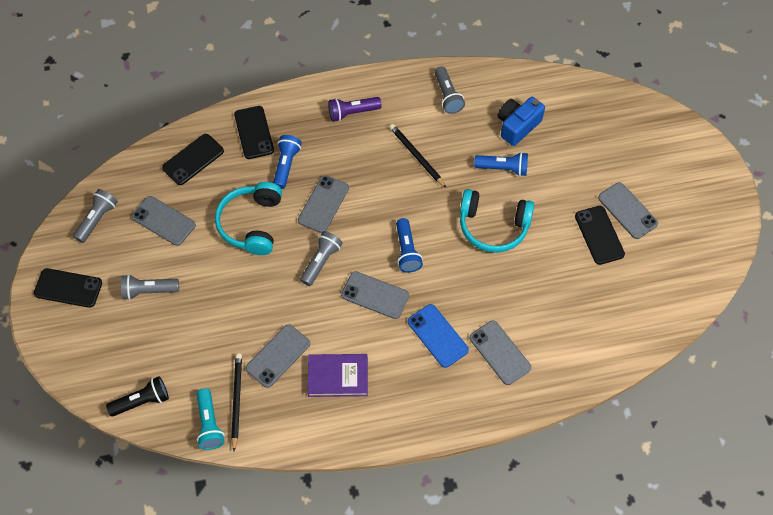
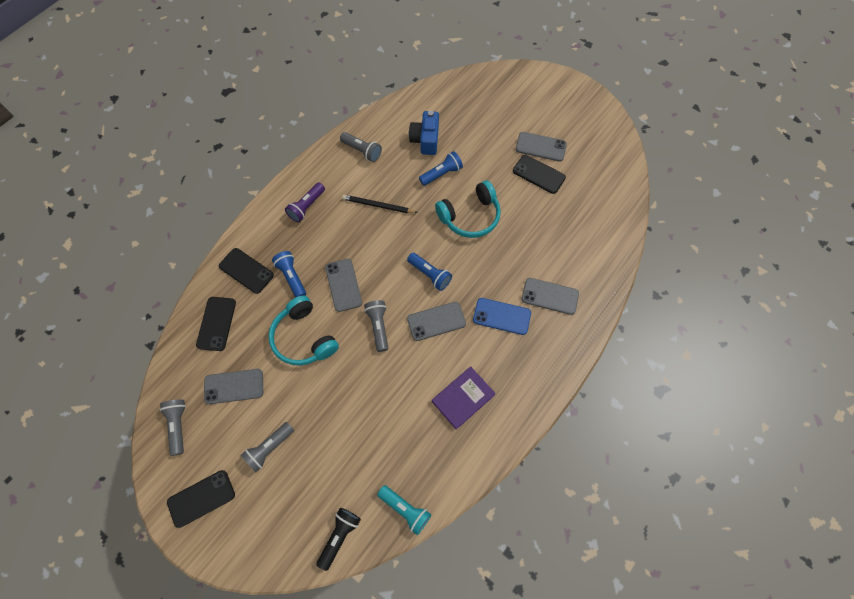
camera: 40 degrees left, 5 degrees up
(236, 400) = (409, 475): black pencil -> none
(278, 356) = (409, 418): grey phone -> none

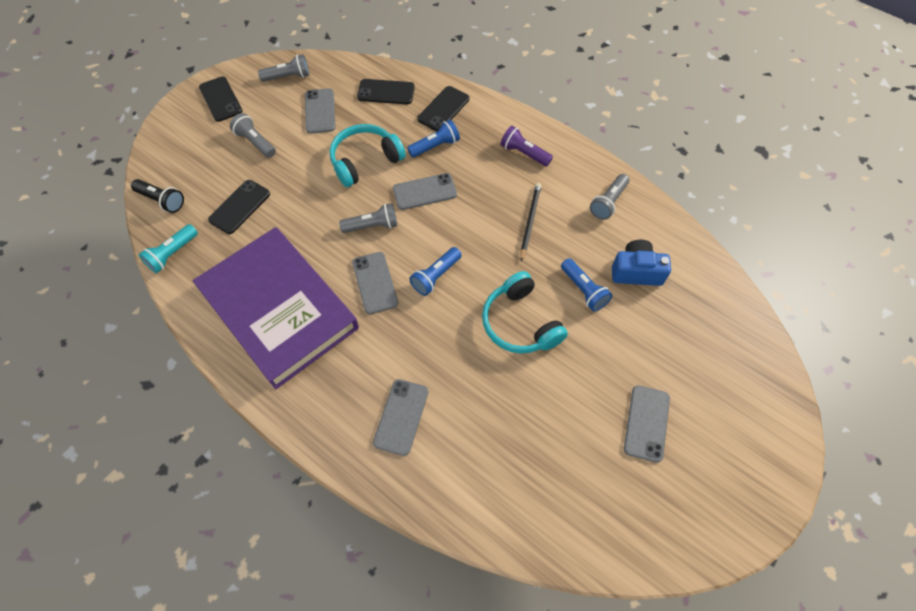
camera: 90 degrees right, 5 degrees down
(463, 398) = (279, 309): purple book -> purple book, size x2.31
(501, 316) = (376, 355): blue phone -> none
(538, 174) = (596, 416): black phone -> black phone (240, 207)

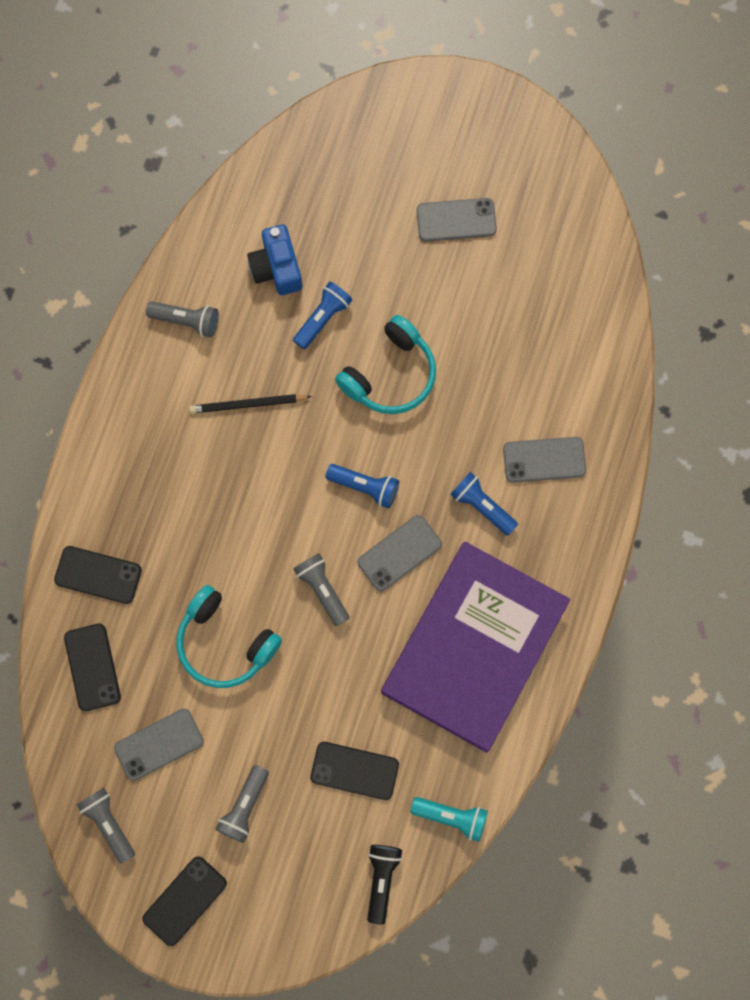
camera: 110 degrees left, 15 degrees up
(424, 192) = (248, 546): grey phone -> none
(435, 146) = (169, 561): blue flashlight -> blue flashlight (482, 506)
(524, 153) = (142, 443): purple flashlight -> none

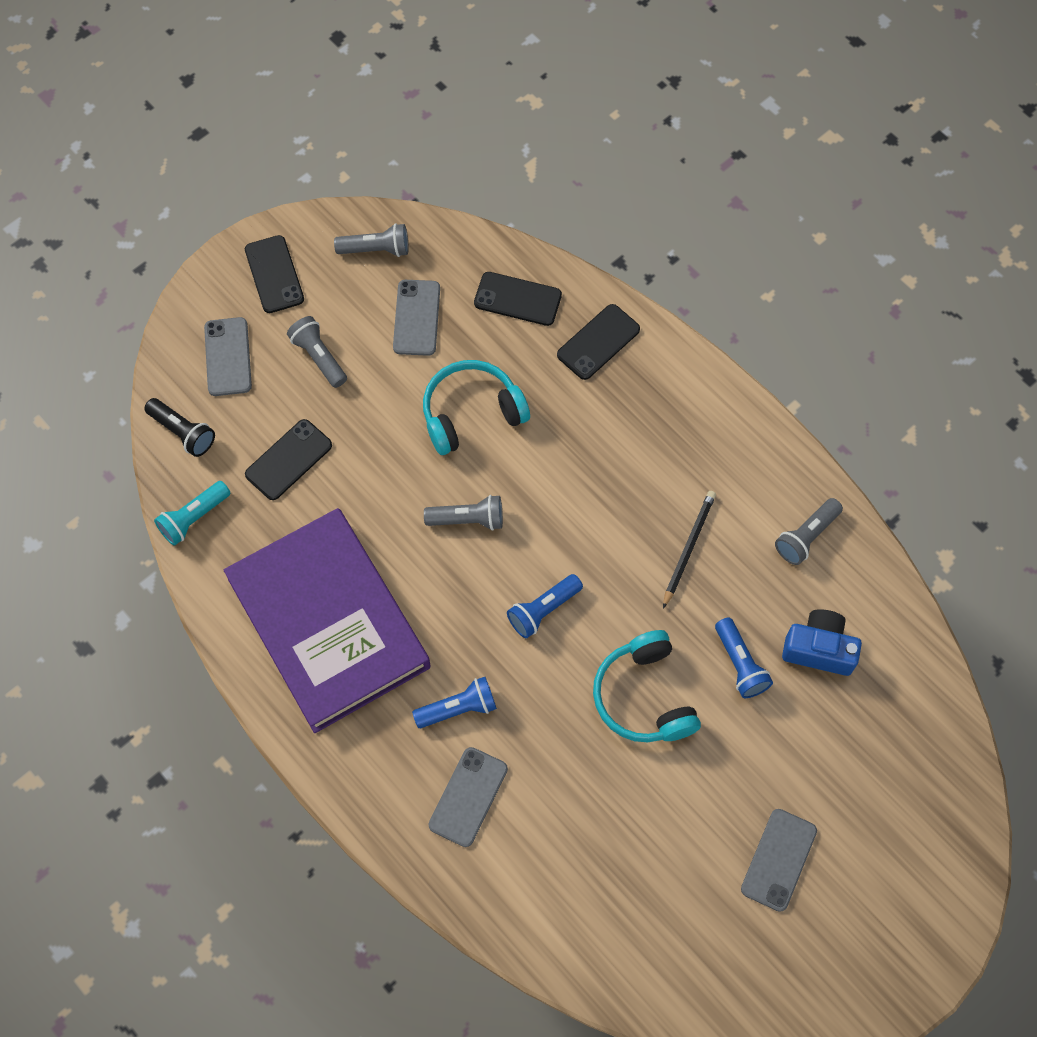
camera: 120 degrees right, 10 degrees down
(399, 553) = (460, 606): grey phone -> grey phone (228, 357)

